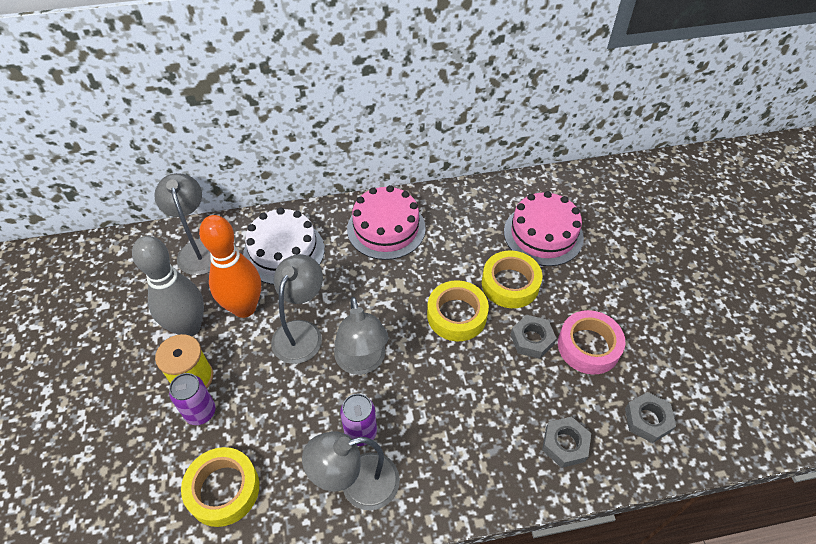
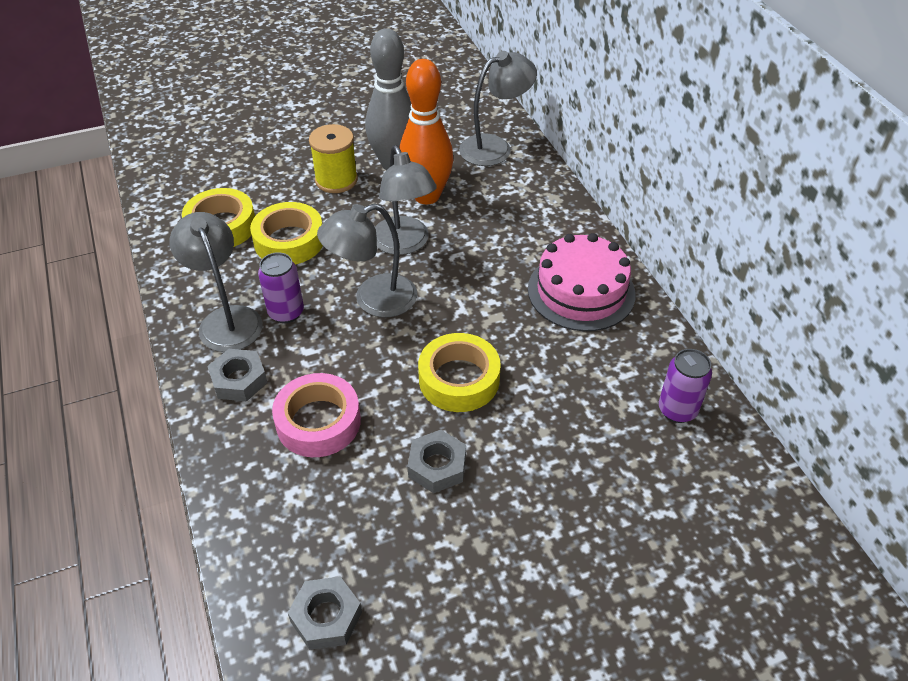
camera: 80 degrees right, 5 degrees down
(200, 412) = (299, 194): purple can -> purple can (677, 410)
(284, 252) = (512, 209): white cake -> none
(301, 332) = (404, 244): grey lamp -> grey lamp turned 60 degrees clockwise
(510, 284) = (527, 434): yellow tape -> yellow tape (289, 241)
(543, 234) = (637, 471): pink cake -> none
(565, 444) = (282, 511): grey nut -> grey nut (239, 380)
(588, 346) = (439, 538): pink tape -> pink tape (318, 422)

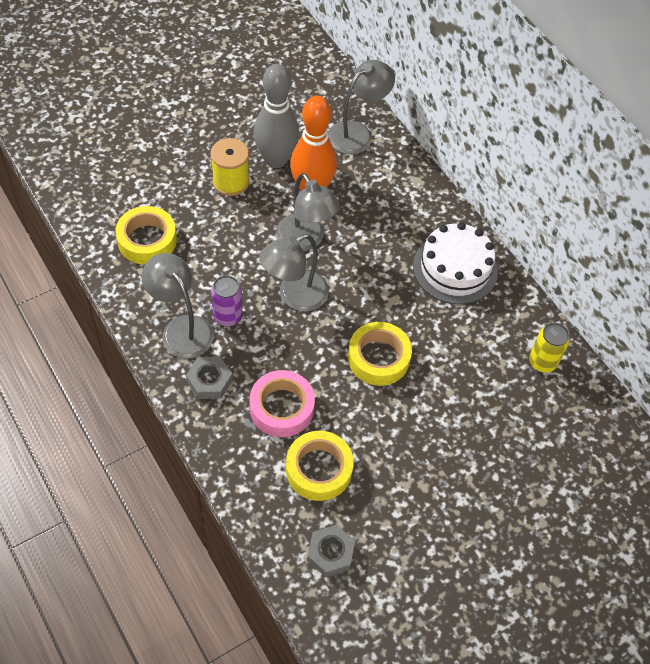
camera: 15 degrees left, 10 degrees up
(289, 241) = (209, 248): yellow tape -> yellow tape (319, 469)
(437, 466) = (379, 431): grey nut -> none
(581, 291) = (455, 268): pink cake -> white cake
(677, 410) = (542, 362): purple can -> yellow can

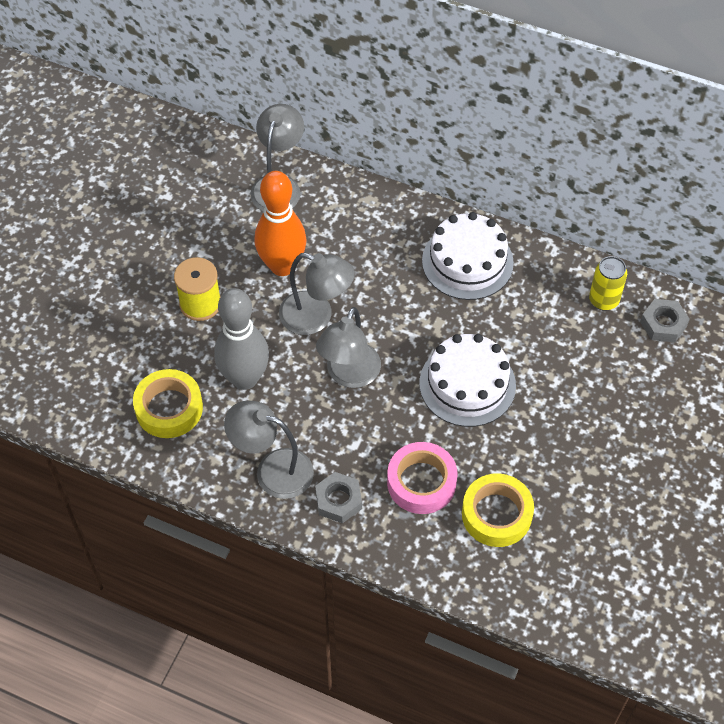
camera: 30 degrees left, 0 degrees up
(227, 316) = (305, 432): purple can -> none
(275, 160) = (224, 256): grey bowling pin -> grey bowling pin (245, 378)
(330, 553) = (563, 578): grey nut -> grey nut (663, 324)
(378, 358) = (467, 384): yellow tape -> white cake

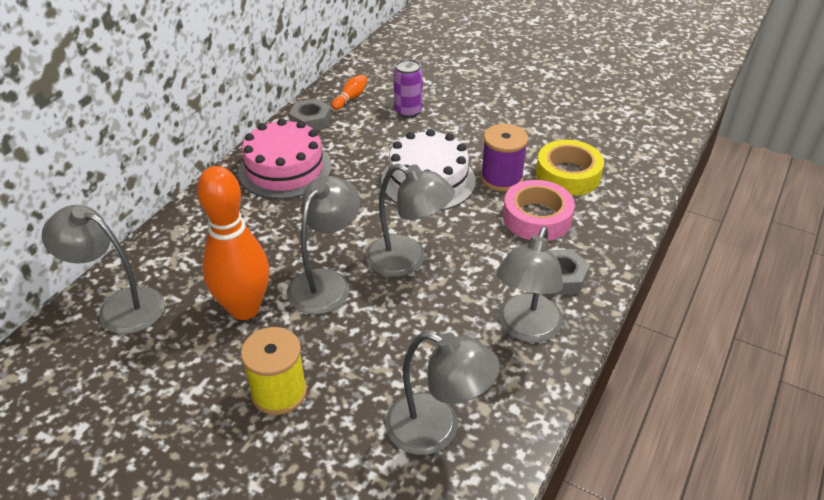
camera: 85 degrees left, 15 degrees down
(169, 408) = (436, 430): yellow tape -> grey lamp
(245, 378) = (400, 350): grey bowling pin -> none
(467, 262) = (285, 169): white cake -> pink cake
(481, 450) = (501, 178): none -> purple spool
(588, 357) = (408, 111): none -> purple can
(603, 300) = (350, 98): yellow can -> orange bowling pin
(663, 324) = (381, 73): grey nut -> grey nut (311, 120)

